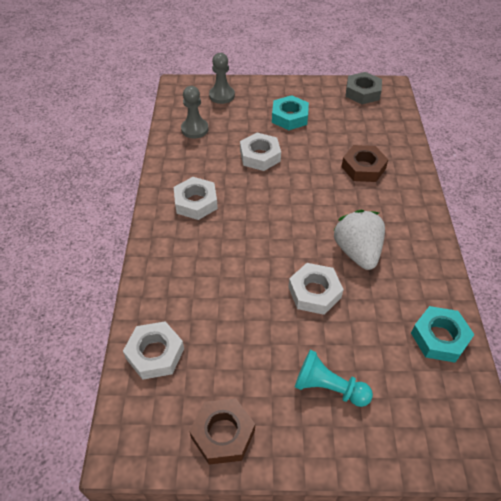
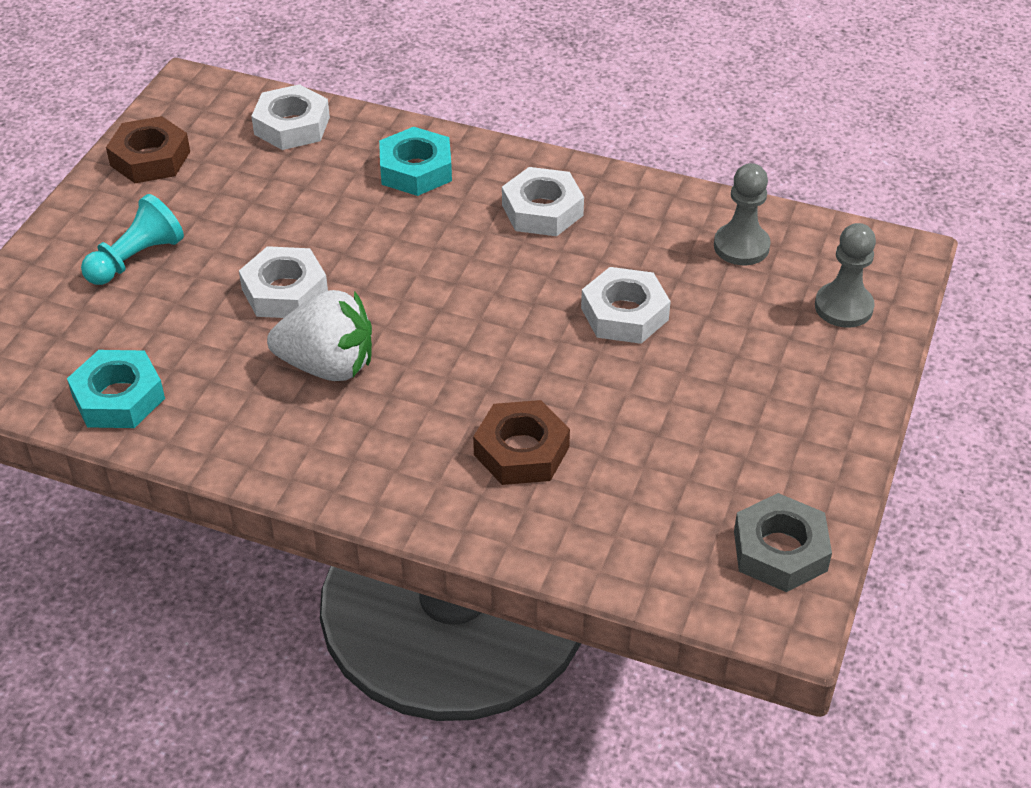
camera: 110 degrees right, 5 degrees down
(289, 117) = (730, 391): turquoise nut -> turquoise nut (416, 170)

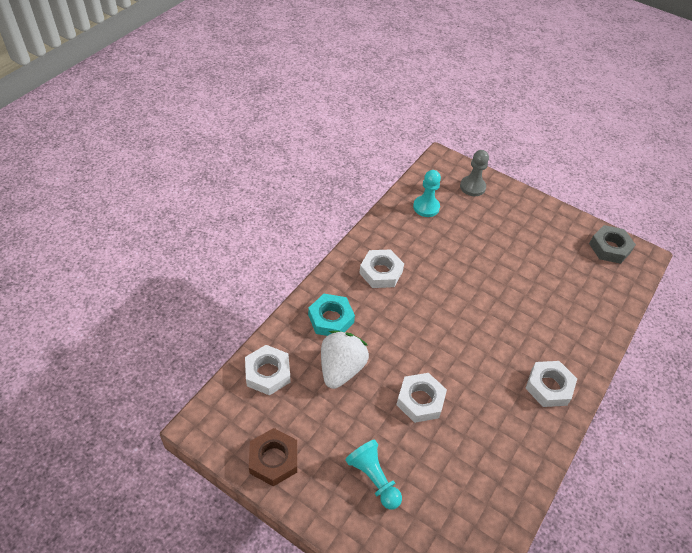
camera: 80 degrees left, 5 degrees up
(118, 397) = (495, 500): turquoise nut -> none
(328, 366) = (483, 389): white strawberry -> white strawberry (341, 369)
(521, 451) = (550, 320): brown nut -> none
(624, 314) = (464, 260): white nut -> white nut (549, 387)
(741, 246) = (426, 207): grey pawn -> turquoise pawn

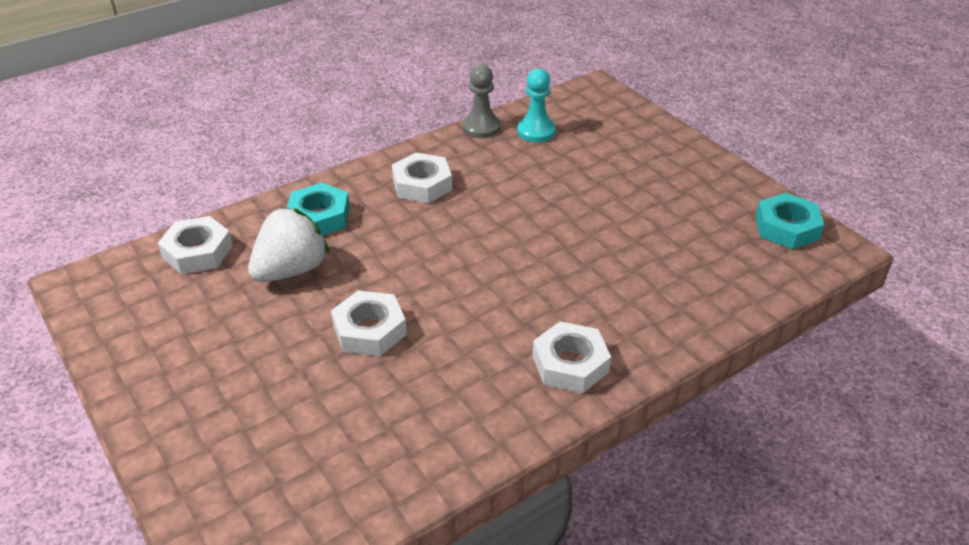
camera: 25 degrees right, 10 degrees down
(273, 459) = (132, 340): brown nut -> none
(373, 478) = (240, 396): turquoise pawn -> none
(472, 187) = (619, 123): grey pawn -> grey pawn (481, 127)
(609, 248) = (786, 228): grey nut -> turquoise nut

